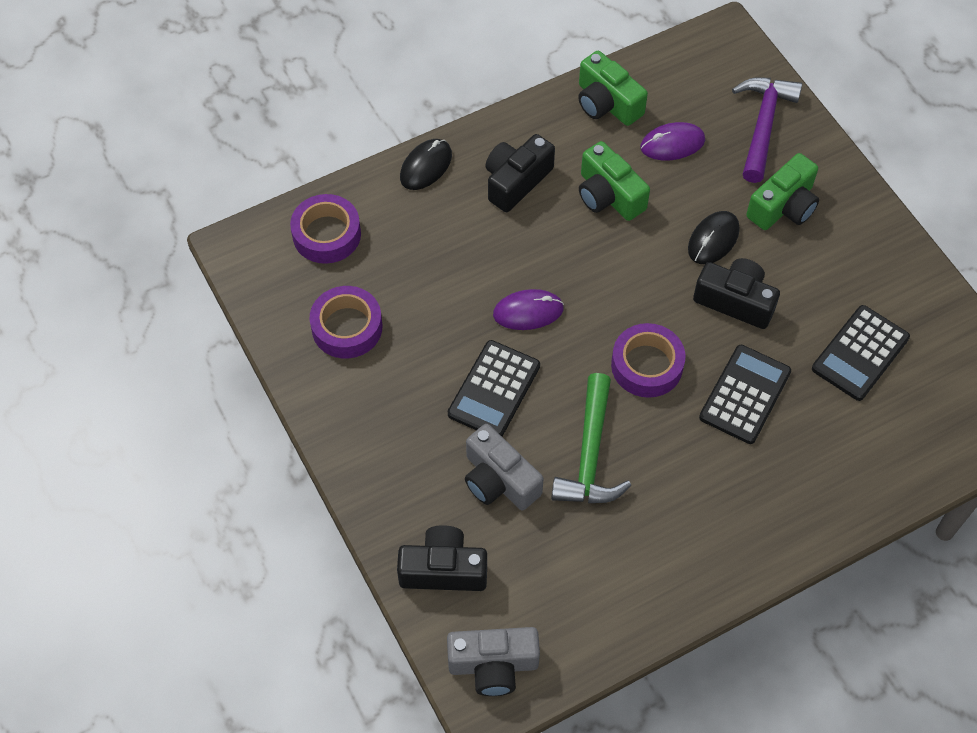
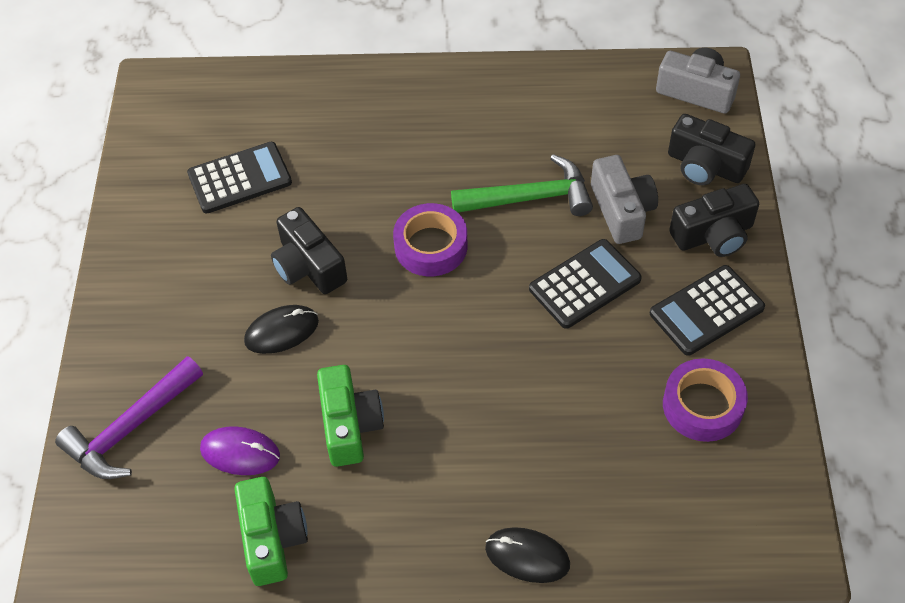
camera: 150 degrees left, 5 degrees down
(326, 234) = (682, 522): purple tape -> none
(426, 166) = (527, 556): black mouse -> black mouse turned 45 degrees clockwise
(516, 181) = (436, 488): black camera -> black camera (713, 235)
(528, 311) = (510, 341): purple mouse -> none
(590, 454) = (530, 198): green hammer -> green hammer turned 45 degrees clockwise
(744, 394) = (364, 188): black calculator -> black calculator (706, 311)
(783, 206) = (188, 333): green camera -> none

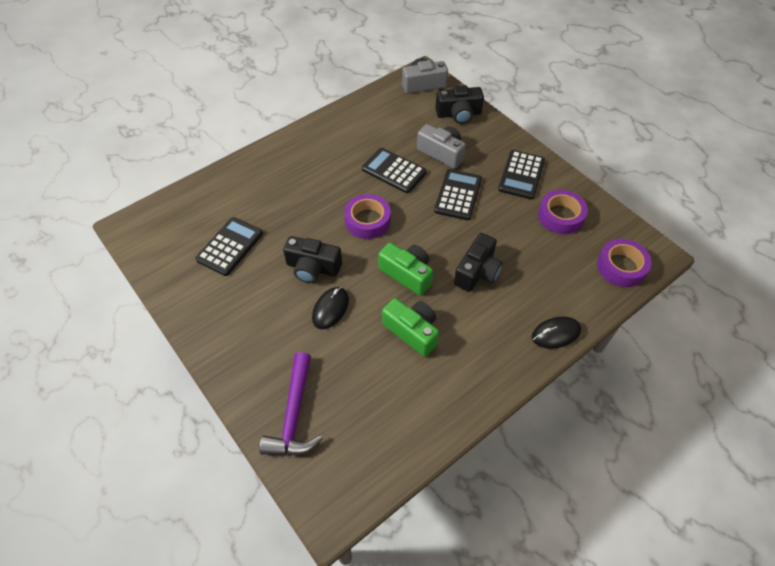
camera: 40 degrees left, 0 degrees up
(240, 452) = (369, 384): purple mouse -> none
(272, 539) = (429, 415): green camera -> green camera (407, 274)
(530, 198) = (394, 171): green hammer -> black calculator
(713, 235) = (492, 141): black camera -> black camera (477, 272)
(717, 534) = (621, 267): none -> purple tape

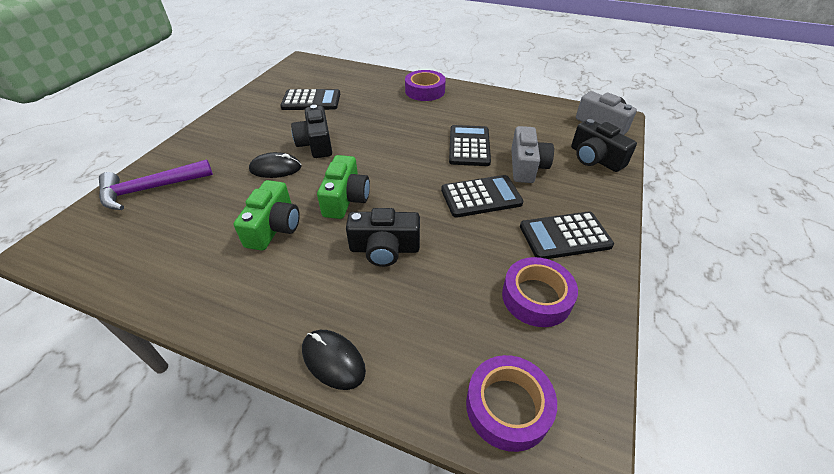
camera: 60 degrees right, 10 degrees down
(367, 221) = (393, 153): purple tape -> purple tape (425, 91)

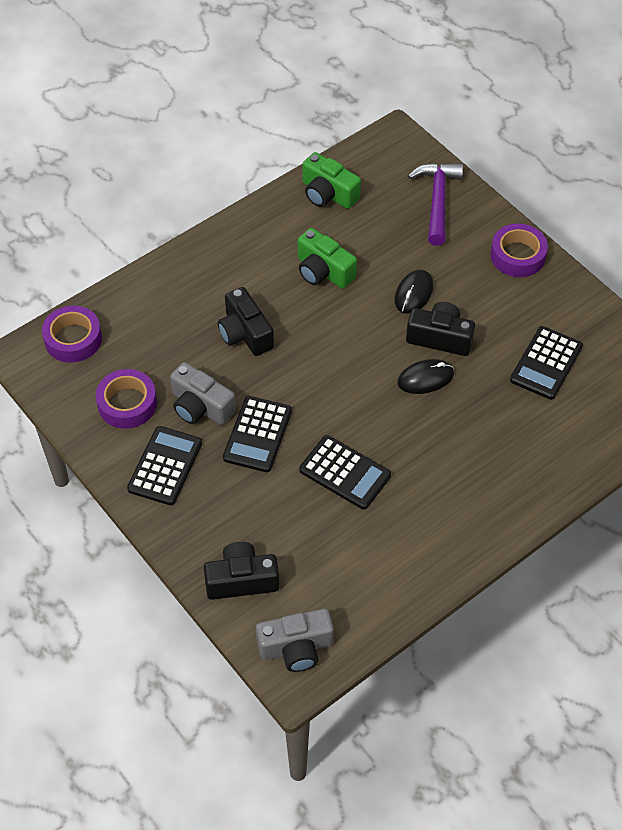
camera: 120 degrees right, 10 degrees up
(333, 360) = (170, 269): black mouse -> black mouse (425, 378)
(346, 199) = (328, 331): green camera -> green camera (328, 194)
(384, 249) = (245, 333): black camera -> black camera turned 60 degrees counterclockwise
(425, 91) = (502, 495): purple tape -> purple tape (517, 256)
(526, 166) = (274, 504): grey camera -> grey camera (200, 406)

